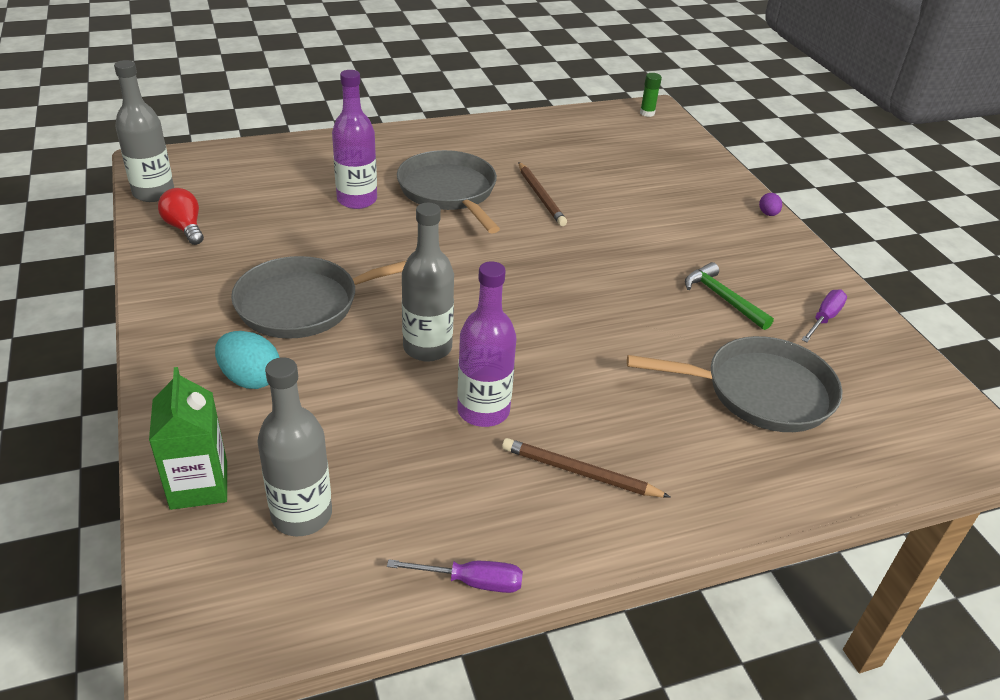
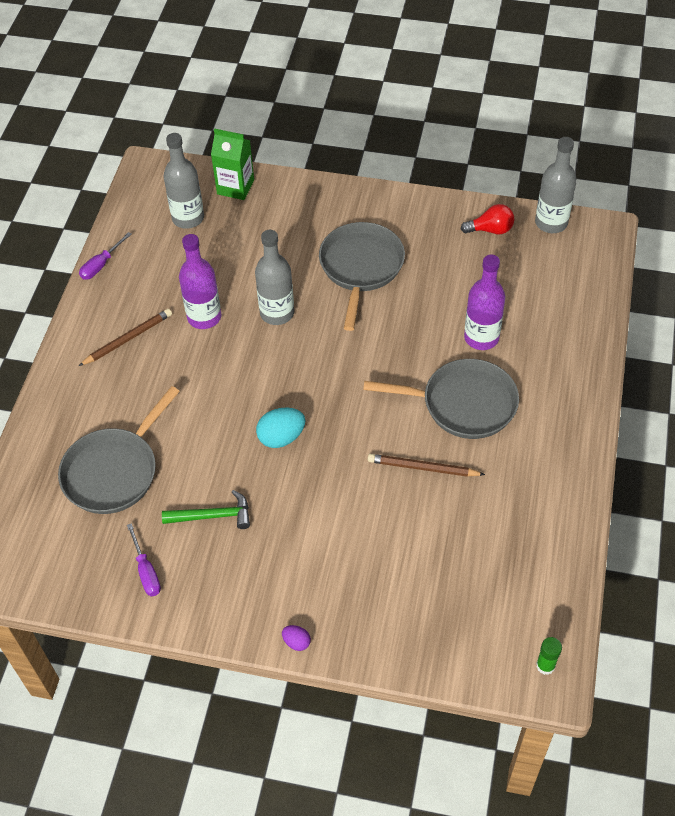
camera: 125 degrees right, 15 degrees up
(250, 379) = (303, 224): turquoise egg -> turquoise egg (281, 437)

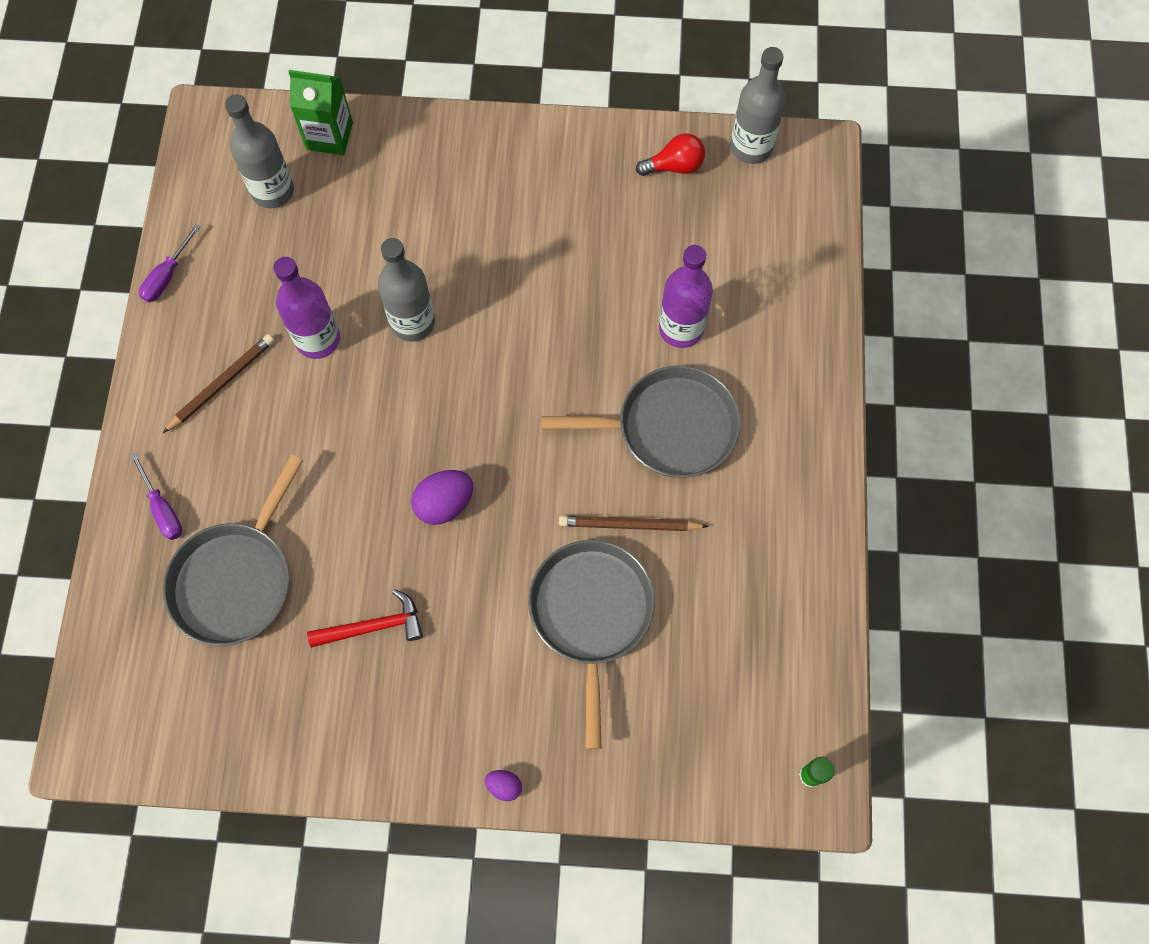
camera: 10 degrees left, 15 degrees up
(146, 571) = (300, 715): purple screwdriver -> purple screwdriver (162, 508)
(213, 516) = (373, 626): green hammer -> red hammer
(281, 437) = (444, 504): turquoise egg -> purple egg
(361, 268) = (513, 242): grey pan -> grey pan (591, 614)

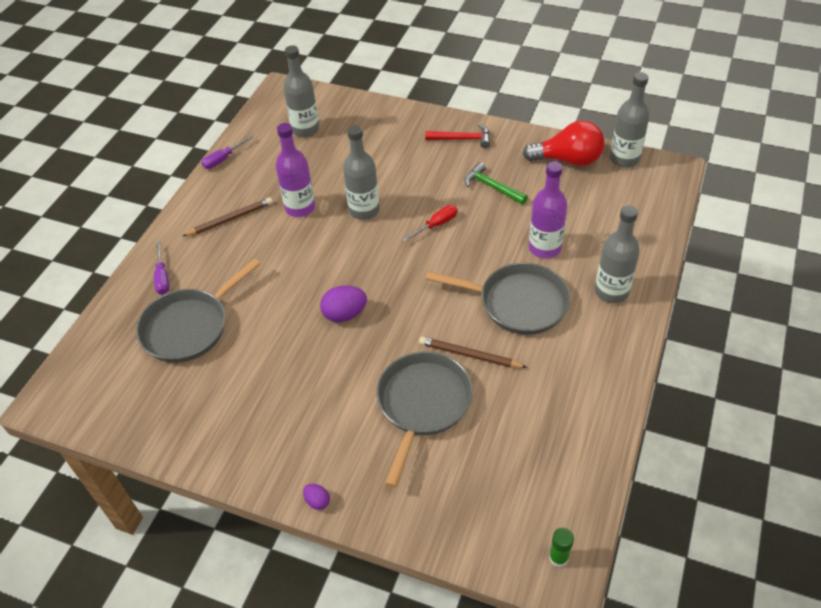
camera: 20 degrees right, 20 degrees down
(329, 136) = (351, 109): green carton -> none
(373, 626) = (267, 375): red hammer -> red hammer (462, 139)
(523, 324) = (436, 225): none -> red screwdriver
(581, 239) = (492, 187): none -> green hammer
(674, 166) = (568, 160): red light bulb -> red light bulb, size x1.64
(785, 379) = (611, 292): none -> grey bottle

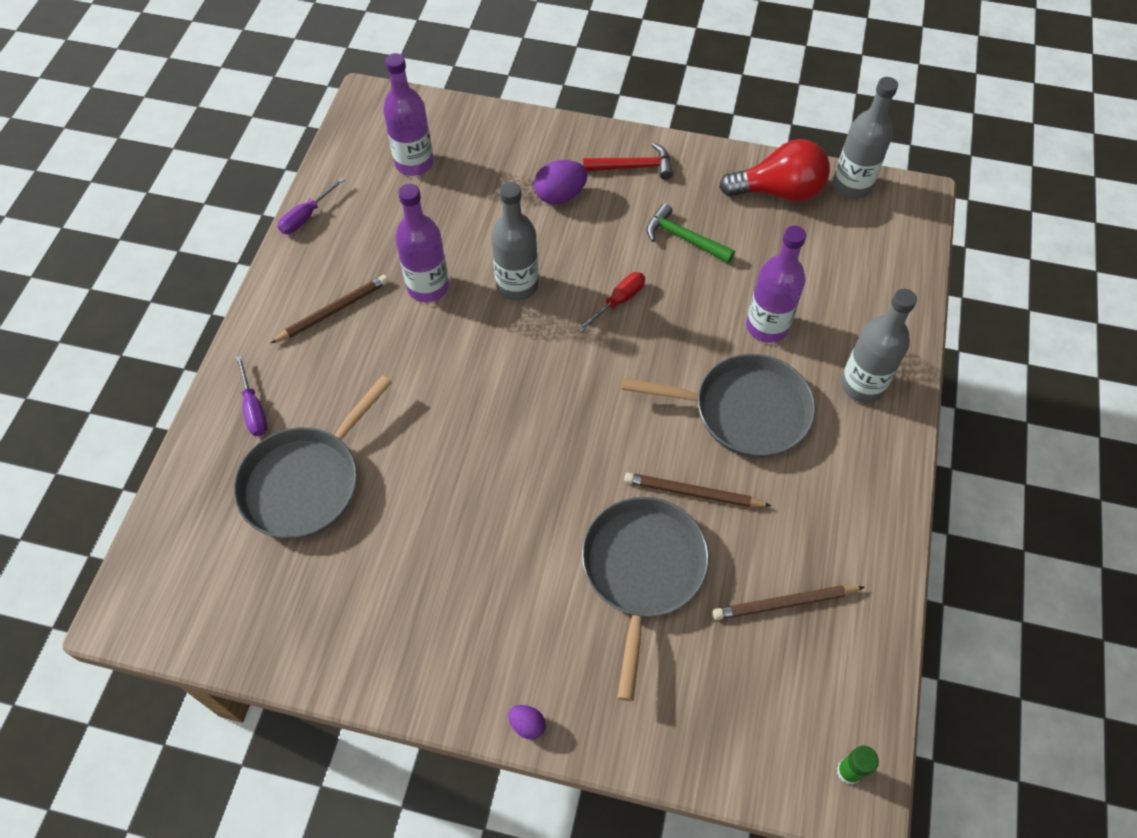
camera: 10 degrees left, 10 degrees up
(305, 129) = (414, 163): grey bottle -> purple bottle
(345, 314) = (517, 446): purple egg -> purple egg (560, 195)
(527, 436) = (784, 603): none -> brown pencil

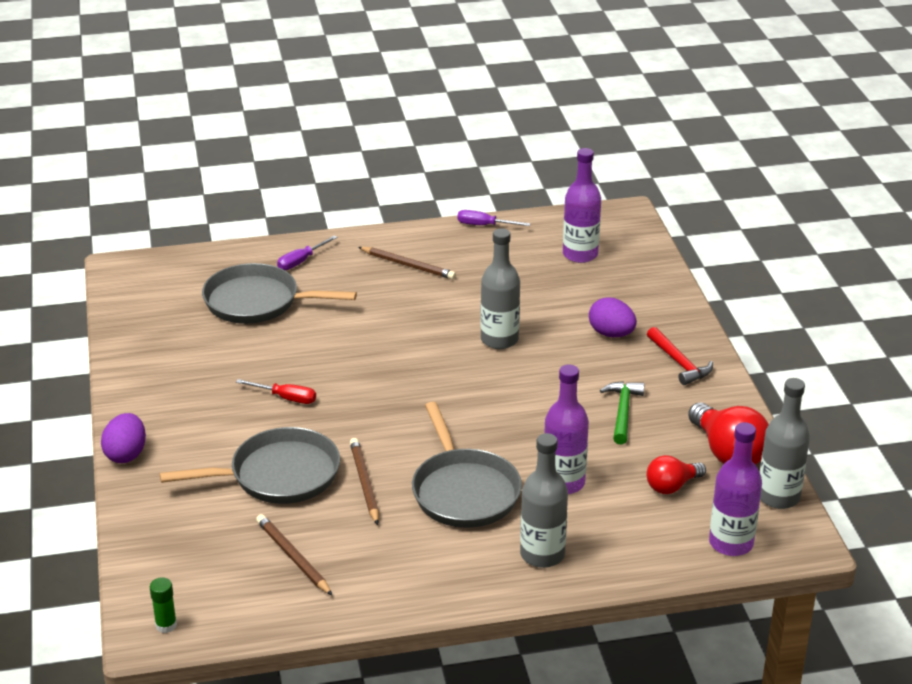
camera: 65 degrees right, 25 degrees down
(428, 287) = (463, 299): purple bottle -> purple bottle (731, 543)
(527, 725) = (126, 454): purple egg -> purple egg, size x1.84
(618, 301) = (525, 395): red screwdriver -> red screwdriver (286, 398)
(807, 250) = (672, 486): none -> red light bulb

